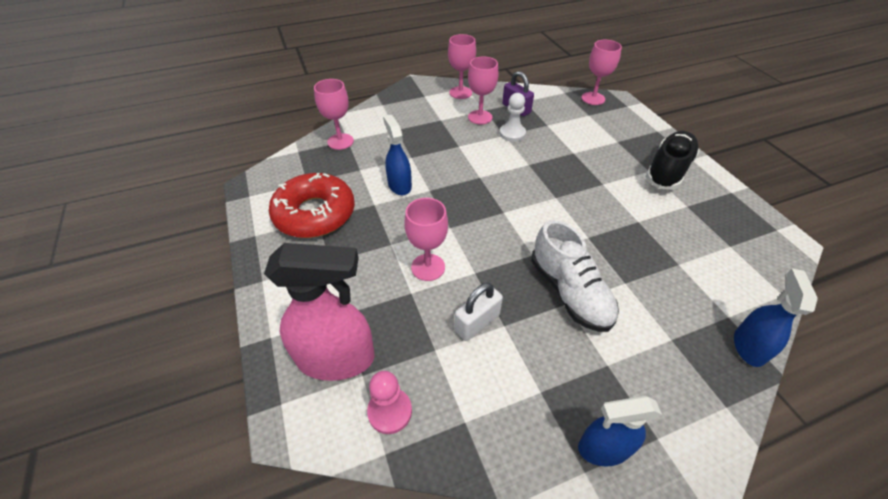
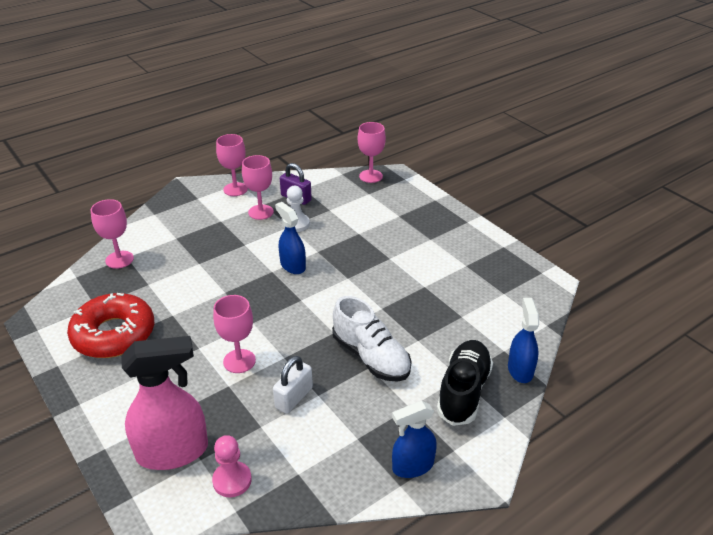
camera: 15 degrees left, 10 degrees down
(399, 185) = (193, 292): blue spray bottle -> blue spray bottle (292, 265)
(668, 170) = (447, 236): black shoe -> black shoe (463, 391)

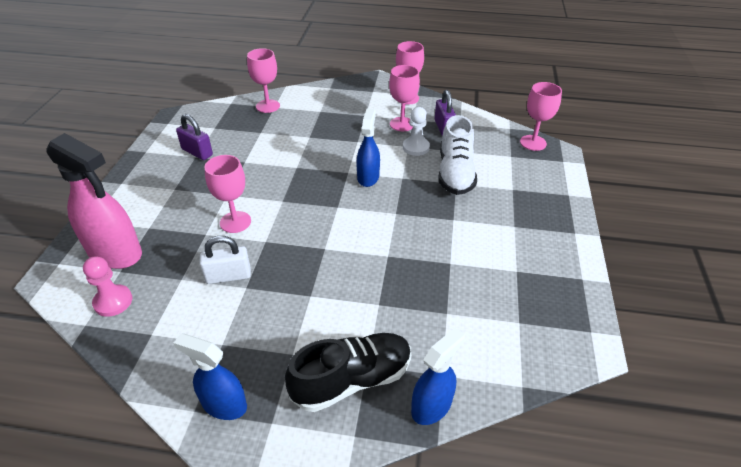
camera: 45 degrees right, 5 degrees up
(114, 334) = (197, 152): red donut -> purple padlock
(371, 357) = (323, 289): white shoe -> white shoe (455, 173)

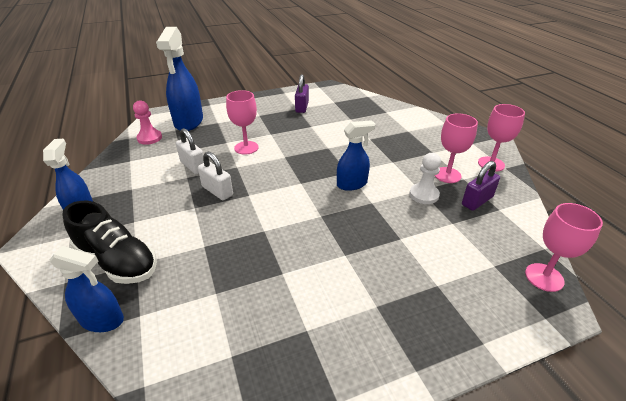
camera: 60 degrees right, 5 degrees down
(115, 253) = (188, 122): pink spray bottle -> blue spray bottle
(268, 106) = (383, 109): pink goblet -> none
(297, 269) = (217, 191): none -> white padlock
(455, 173) = (415, 233): white shoe -> none

